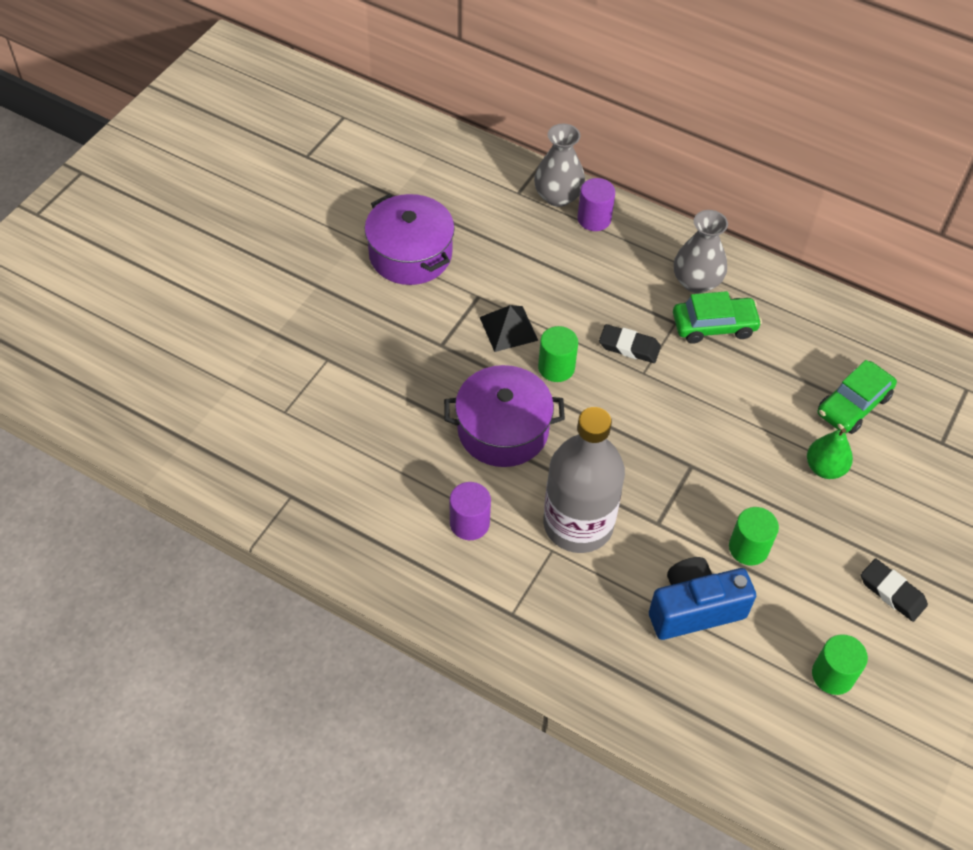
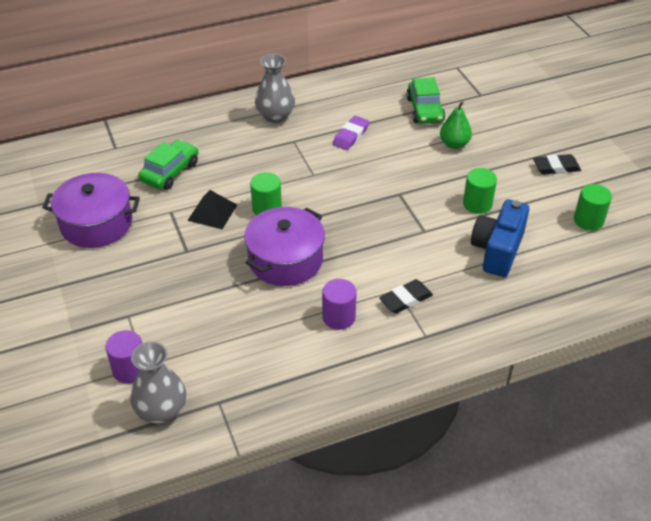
camera: 50 degrees left, 10 degrees down
(558, 196) = (141, 133): grey vase -> grey vase (161, 410)
(578, 524) = (390, 266): grey bottle -> none
(594, 219) = (178, 128): purple cylinder -> purple cylinder (130, 370)
(629, 347) = (288, 169): black eraser -> black eraser (405, 299)
(714, 326) = (314, 128): green car -> green car (170, 172)
(736, 365) = (351, 136): none -> purple eraser

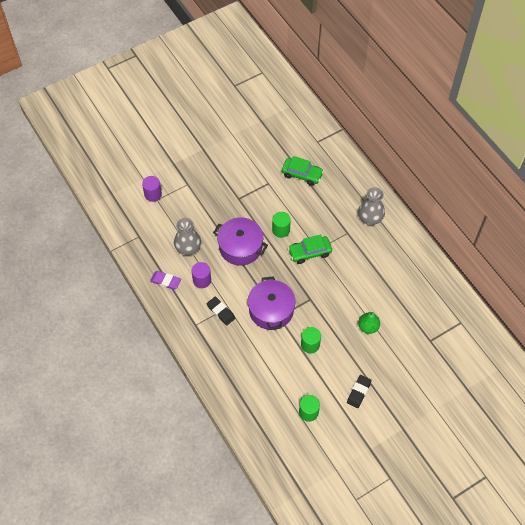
camera: 80 degrees right, 15 degrees up
(96, 224) = (251, 151): purple pot -> purple pot (271, 310)
(161, 410) = (130, 214): grey vase -> grey vase (188, 248)
(212, 212) = (272, 203): black pyramid -> none
(351, 136) = (361, 264): purple eraser -> purple eraser (165, 281)
(425, 110) = (401, 305): green car -> green car (309, 252)
(497, 250) = (270, 358): blue camera -> none
(556, 167) = (358, 392): black eraser -> black eraser turned 45 degrees clockwise

